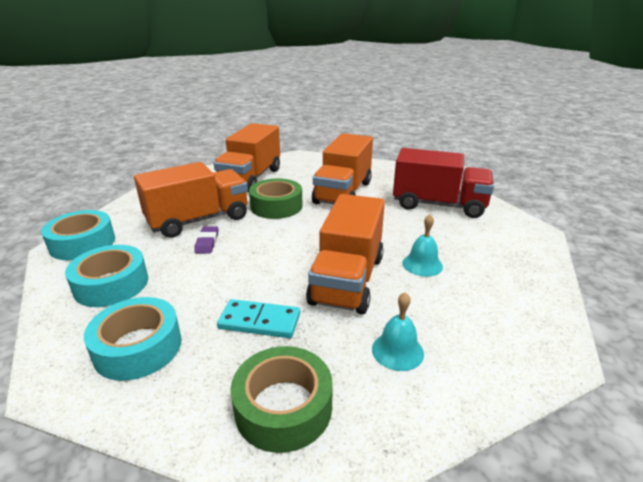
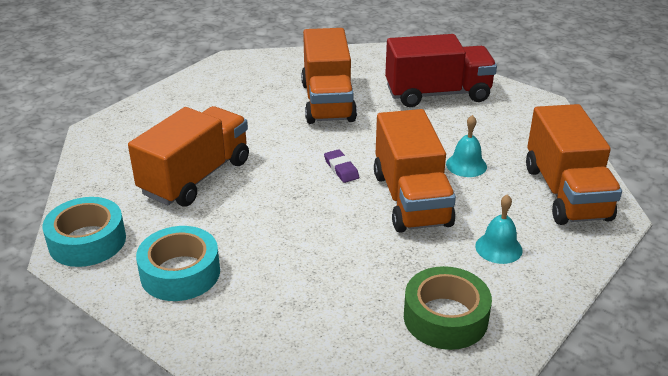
camera: 25 degrees left, 5 degrees up
(138, 347) = (277, 317): turquoise tape -> none
(207, 242) = (234, 200): purple eraser -> purple eraser (341, 169)
(251, 178) = (201, 107): orange truck -> orange truck (566, 193)
(259, 321) = (365, 261): turquoise domino -> none
(276, 206) = (268, 137): green tape -> none

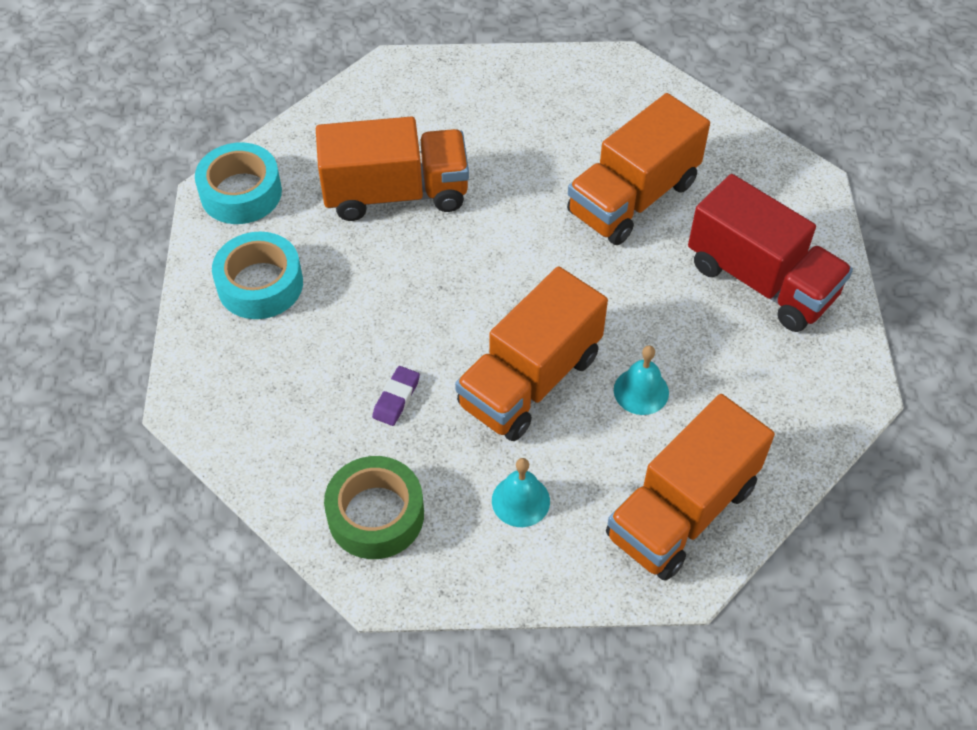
camera: 50 degrees right, 20 degrees up
(341, 169) = (523, 291): purple eraser -> purple eraser (396, 398)

